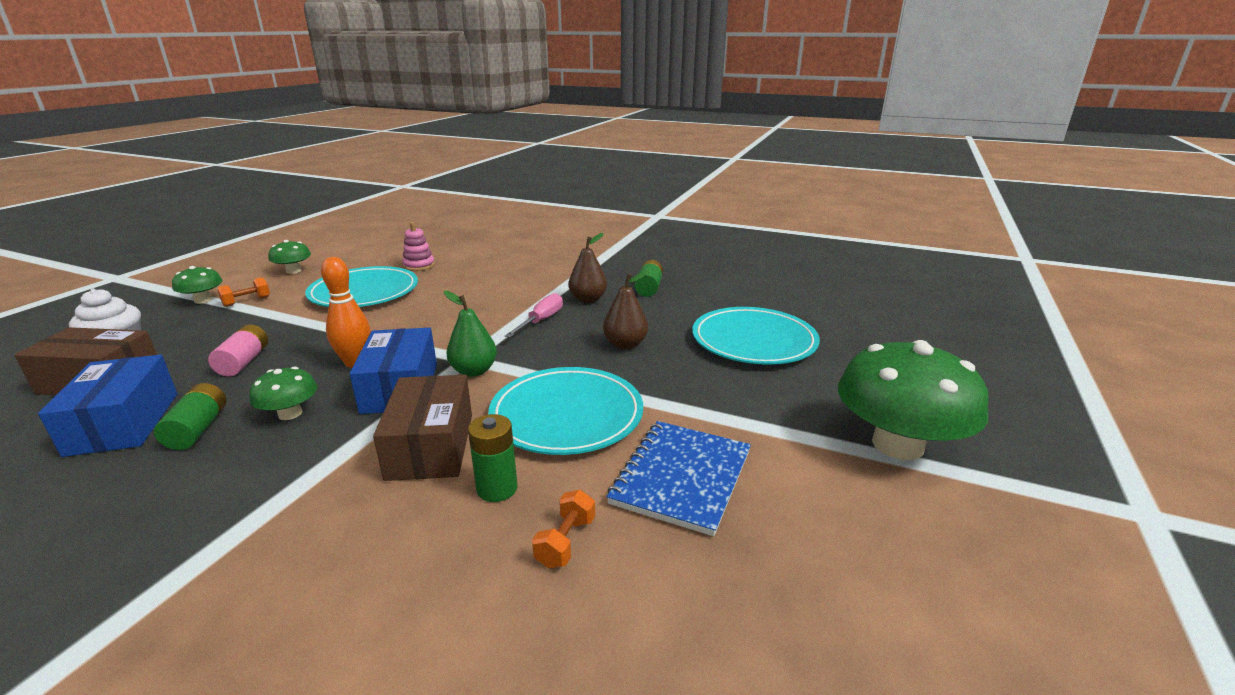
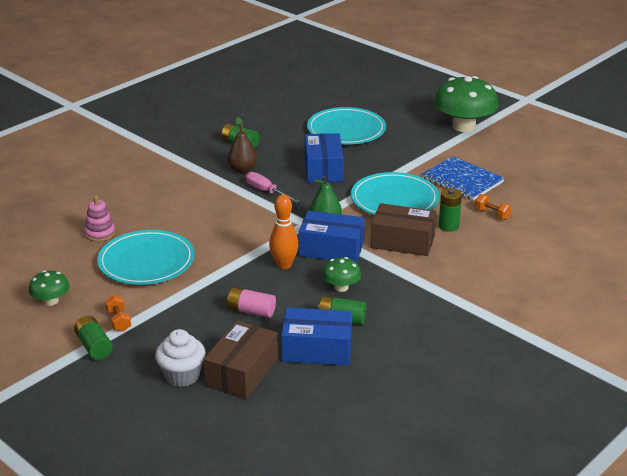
camera: 70 degrees left, 5 degrees up
(203, 300) = (94, 346): green mushroom -> green battery
(625, 344) = (323, 169): brown pear -> blue box

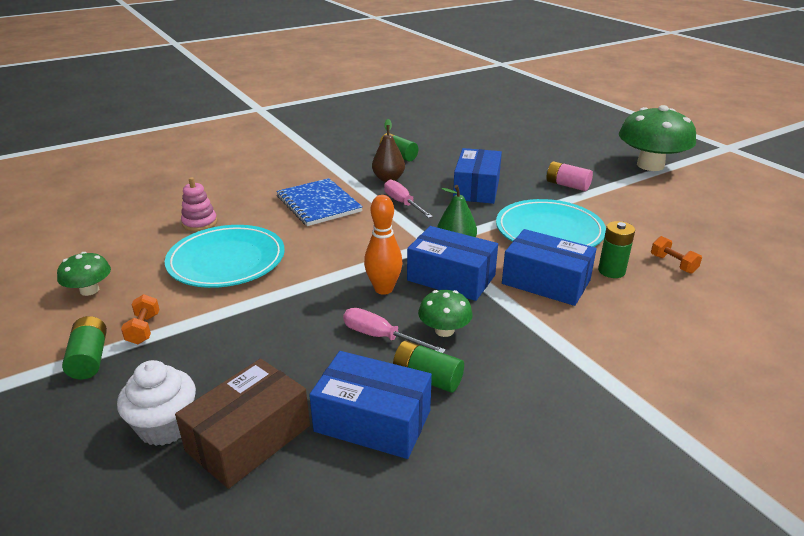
camera: 15 degrees right, 0 degrees up
(251, 311) = (312, 344): pink battery -> pink battery (567, 185)
(298, 299) = (381, 337): none -> pink screwdriver
(346, 130) = (515, 155): turquoise plate -> none
(403, 241) = (546, 282): brown box -> blue box
(462, 180) = (639, 220): blue notebook -> blue notebook (318, 204)

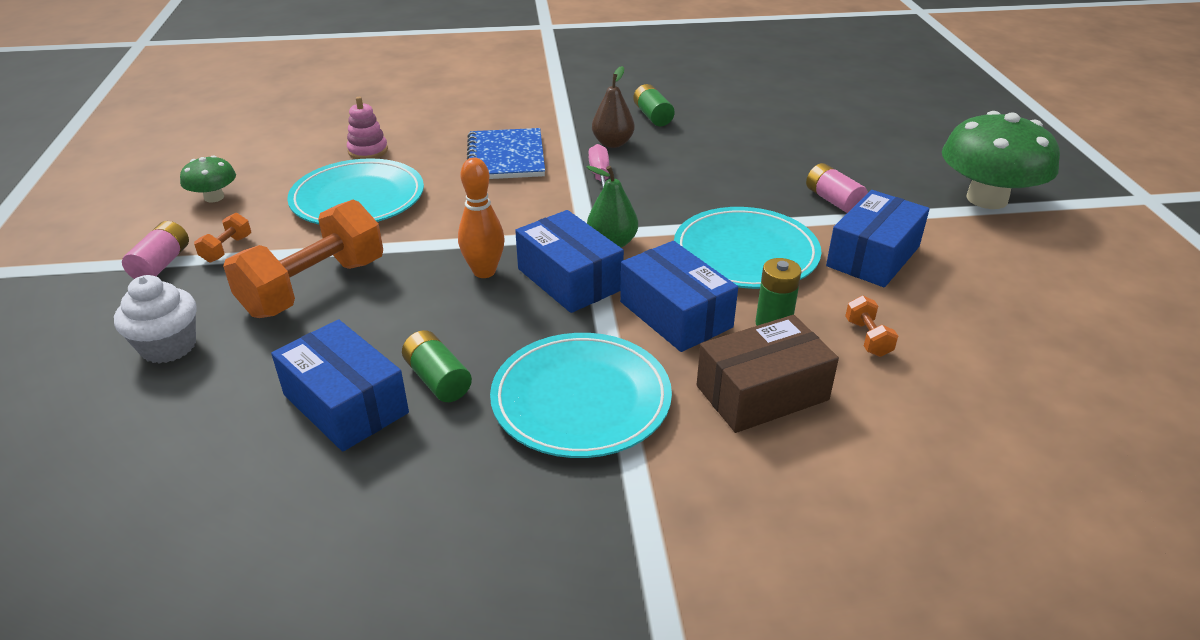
camera: 25 degrees right, 5 degrees up
(89, 358) = (161, 264): green battery -> pink battery
(249, 438) = (225, 381): brown box -> brown box (762, 393)
(256, 338) = (314, 287): none -> orange dumbbell
(381, 337) = (432, 322): pink screwdriver -> none
(444, 330) = (504, 335): green mushroom -> none
(476, 188) = (708, 179): blue box -> blue box (873, 256)
(543, 359) = (581, 400): none -> turquoise plate

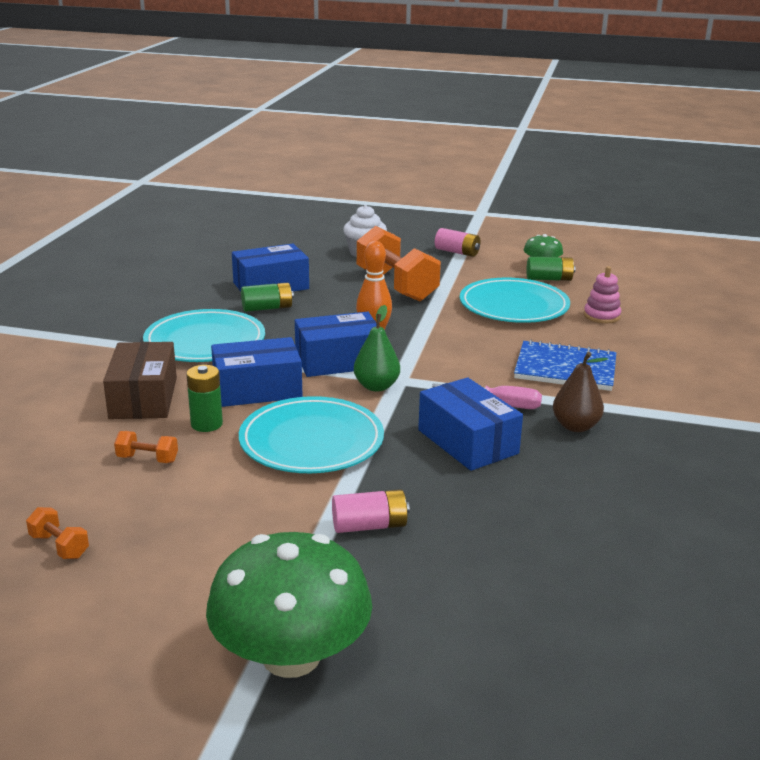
camera: 110 degrees right, 10 degrees down
(227, 249) = (464, 267): orange dumbbell -> orange dumbbell (59, 546)
(652, 116) = (644, 467): green battery -> green battery (549, 279)
(873, 256) = (249, 509): blue box -> blue box (467, 442)

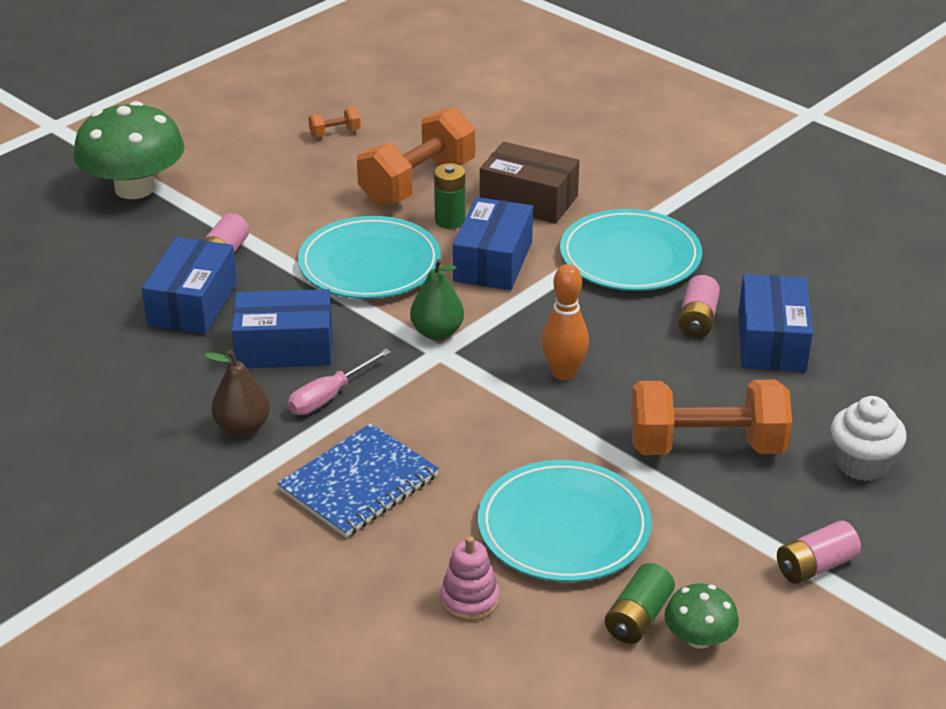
camera: 120 degrees right, 10 degrees up
(147, 459) = (417, 183): orange dumbbell -> orange dumbbell, size x2.40
(267, 308) = (698, 319): green battery -> pink battery
(338, 361) = (515, 327): blue box -> blue box (192, 303)

